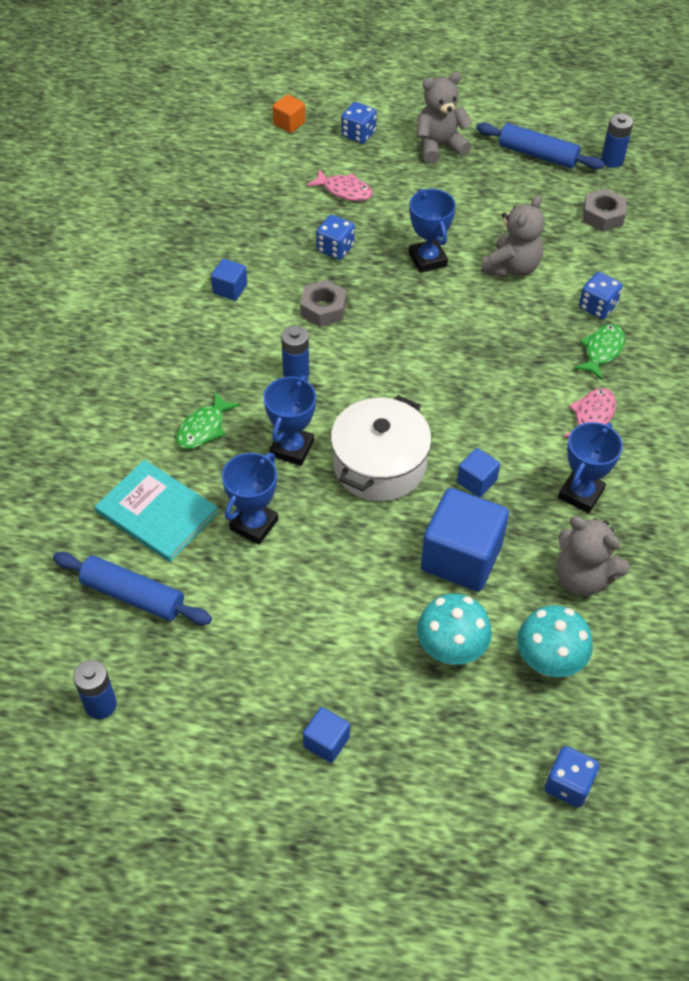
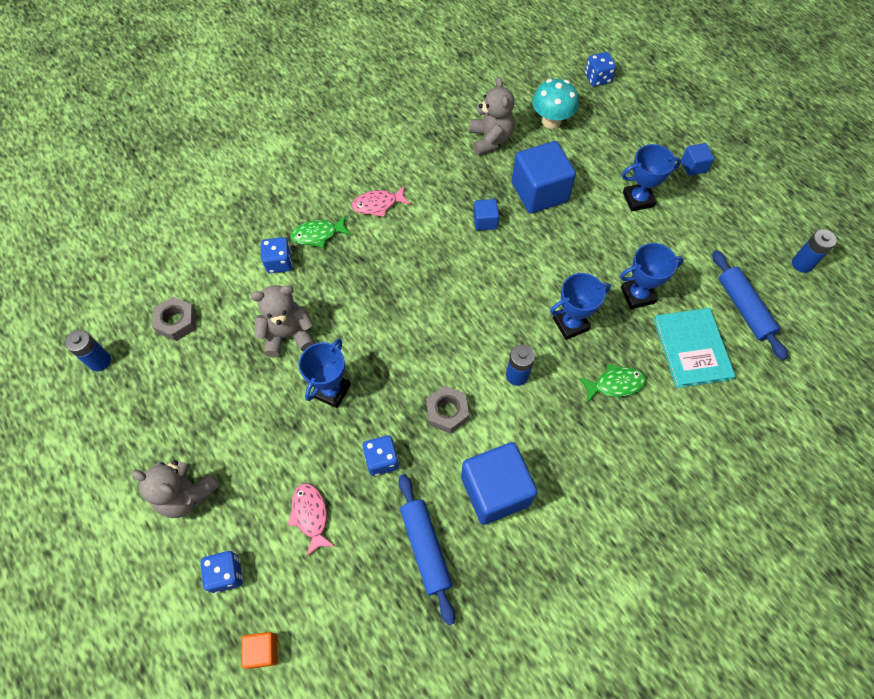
camera: 135 degrees left, 10 degrees up
(230, 289) = (495, 490): blue cube -> blue cube, size x2.08
(379, 465) = (529, 272): white pot -> none
(451, 650) = (592, 158): turquoise mushroom -> none
(537, 155) = (135, 415): blue rolling pin -> blue rolling pin (425, 548)
(581, 494) = (439, 173): blue trophy -> blue trophy (638, 199)

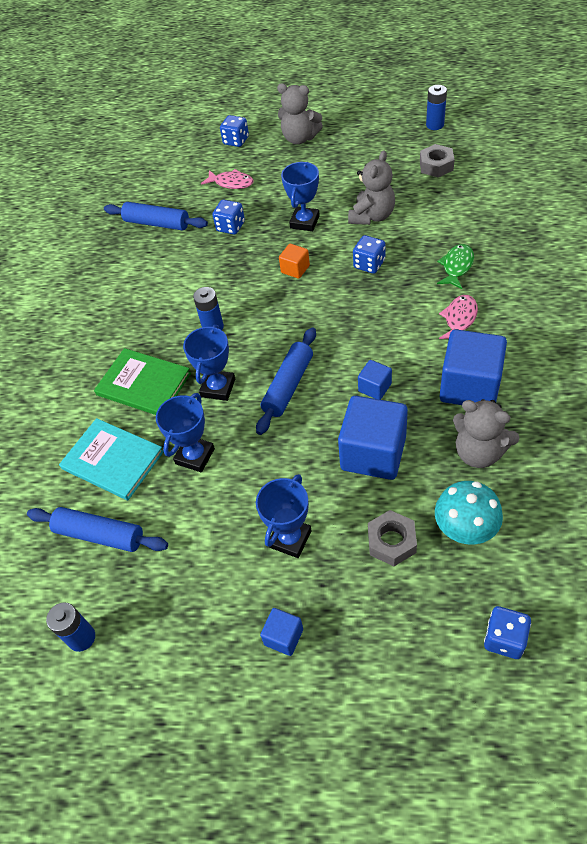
camera: 135 degrees right, 10 degrees down
(187, 494) = (300, 138): grey teddy bear -> grey teddy bear turned 135 degrees counterclockwise
(263, 650) = (182, 142): orange cube -> orange cube (295, 269)
(279, 262) = (446, 234): blue dice -> blue dice (369, 264)
(331, 390) = (305, 222): blue trophy -> blue trophy turned 45 degrees clockwise
(447, 412) = (227, 273): grey nut -> grey nut (391, 542)
(495, 490) = (151, 272): blue cube -> blue cube (469, 386)
(528, 277) = (288, 386): none -> blue rolling pin
(615, 384) = (143, 384): green fish -> green book

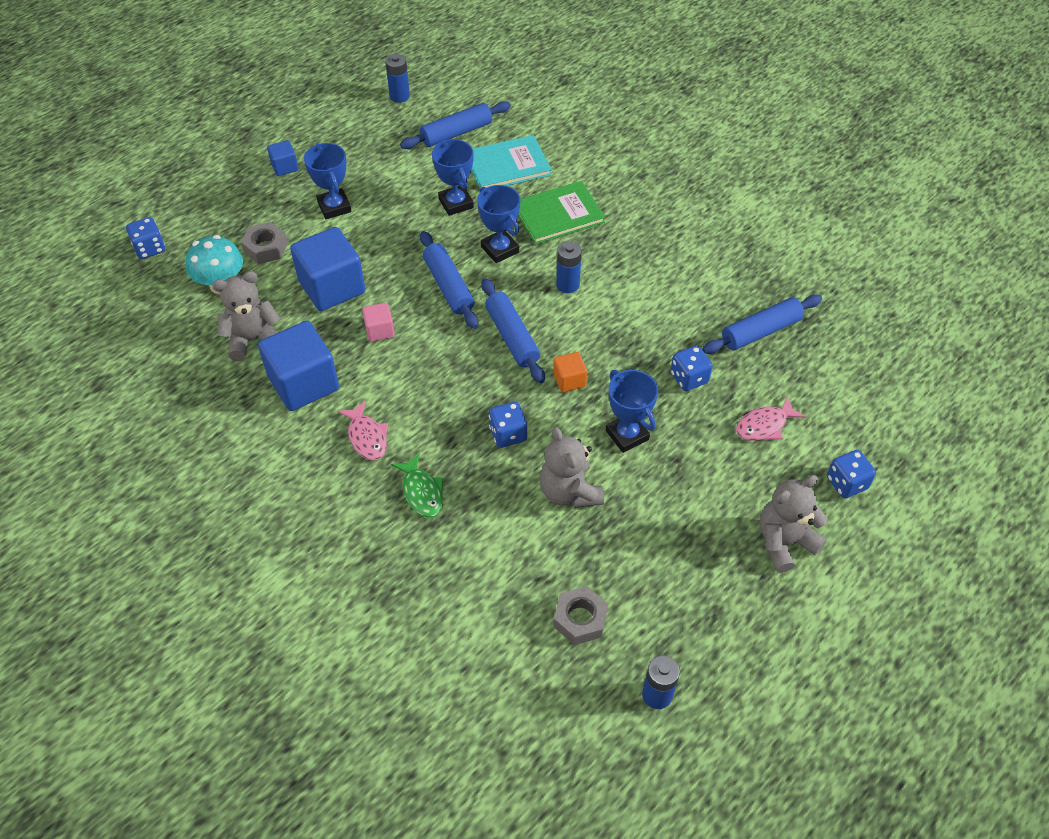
camera: 125 degrees right, 0 degrees up
(293, 318) = (512, 337): none -> blue rolling pin
(374, 387) = (380, 330): blue cube -> pink cube

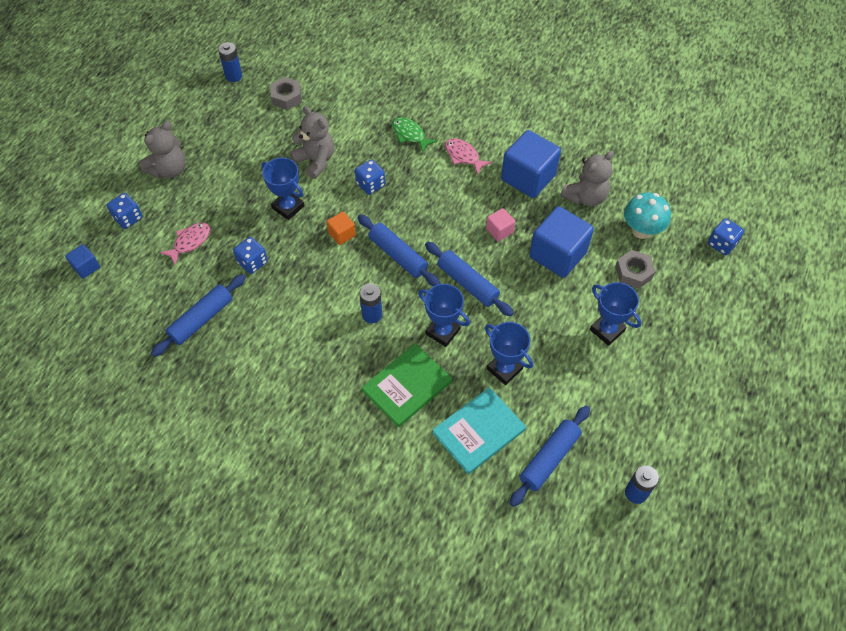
camera: 160 degrees right, 5 degrees up
(285, 167) = (680, 360): blue cube -> blue cube (86, 267)

